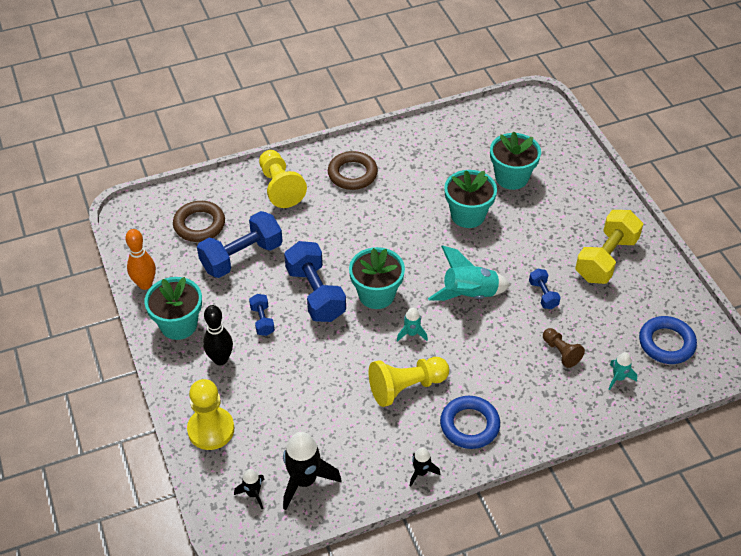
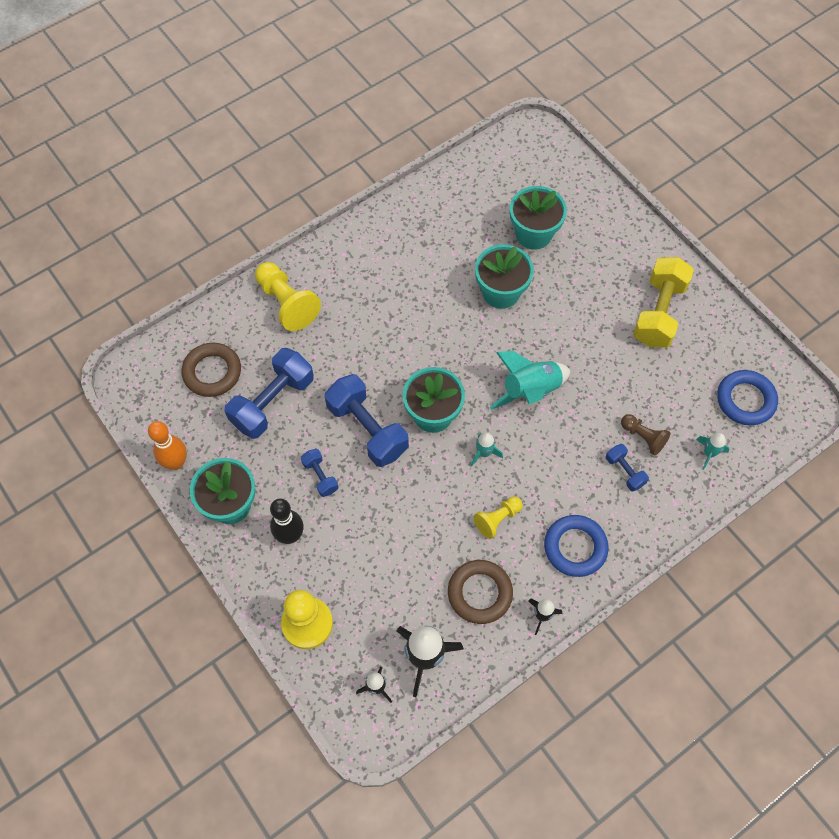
camera: 15 degrees left, 15 degrees up
(352, 174) = (361, 268): brown ring -> brown ring (479, 593)
(406, 387) = (497, 519): yellow pawn -> yellow pawn, size x0.59
(543, 295) = (606, 372): blue dumbbell -> blue dumbbell (625, 471)

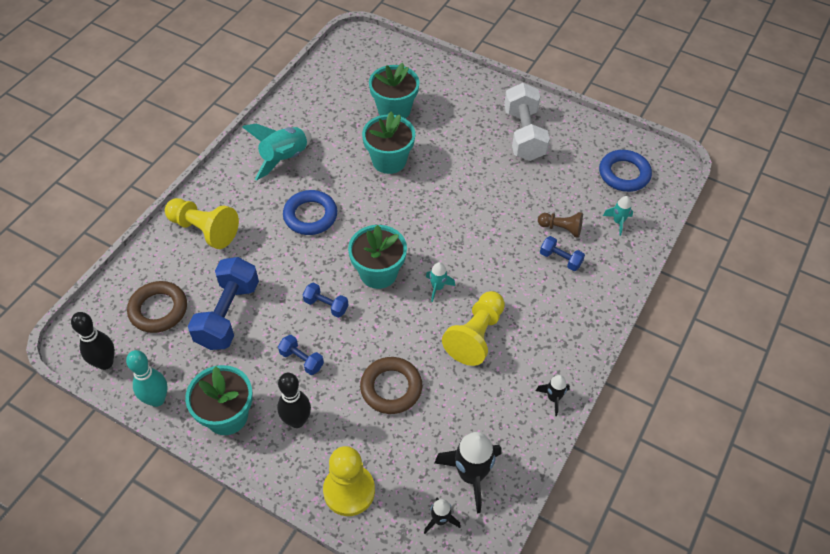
camera: 25 degrees left, 10 degrees down
(145, 407) = (105, 363): none -> black bowling pin
(176, 462) = (157, 399): orange bowling pin -> turquoise bowling pin
(367, 429) = (326, 305): blue dumbbell -> blue dumbbell, size x0.49
(479, 593) = (491, 401): brown ring -> brown ring (391, 388)
(497, 519) = (476, 335): yellow pawn -> yellow pawn, size x1.69
(530, 391) = (452, 226): turquoise rocket -> turquoise rocket (284, 159)
(575, 547) = (552, 333): blue ring -> blue ring (310, 216)
(658, 313) = (523, 134): yellow dumbbell -> white dumbbell

